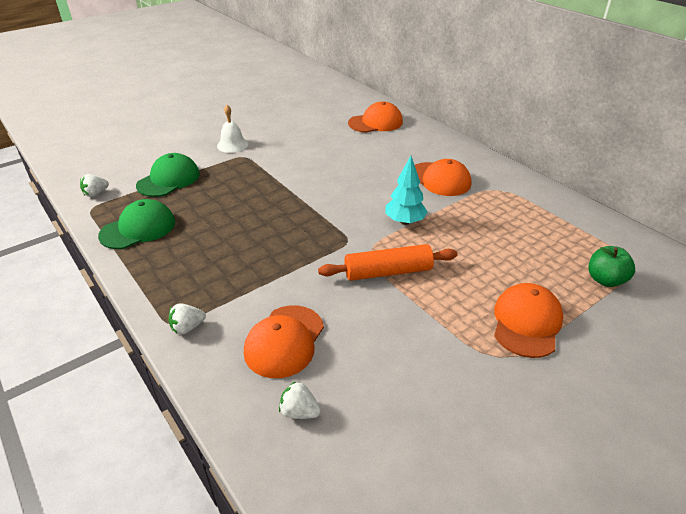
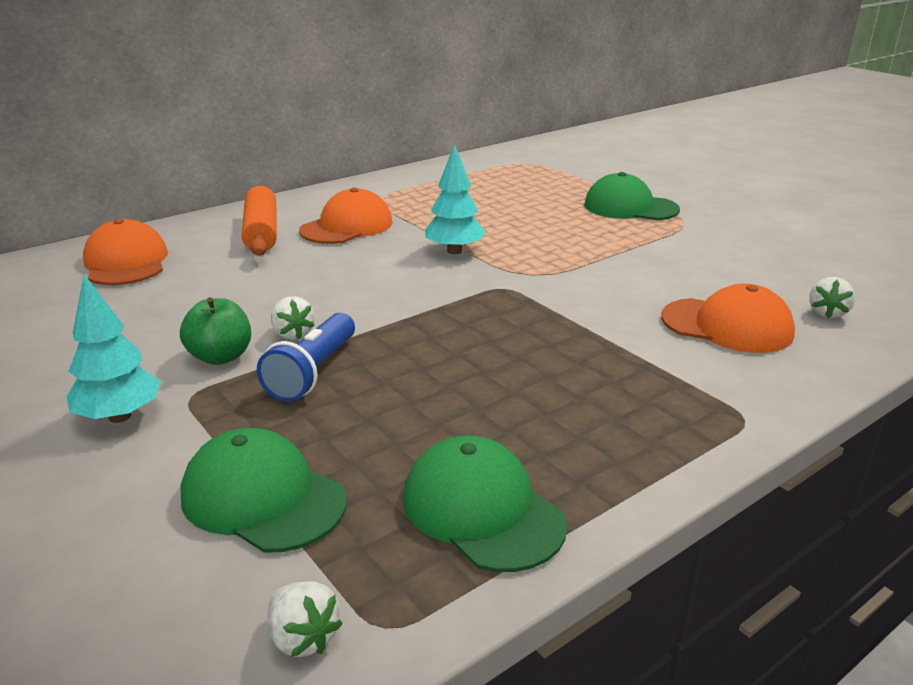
camera: 90 degrees left, 10 degrees down
(187, 327) = (745, 402): white strawberry -> white strawberry (293, 334)
(232, 145) = (120, 416): white bell -> turquoise tree
(256, 182) = (313, 372): none -> blue flashlight
(388, 272) = (568, 264): orange rolling pin -> orange rolling pin (262, 232)
(526, 322) = (630, 207): orange cap -> green cap
(605, 280) = (554, 174): green apple -> green apple (221, 357)

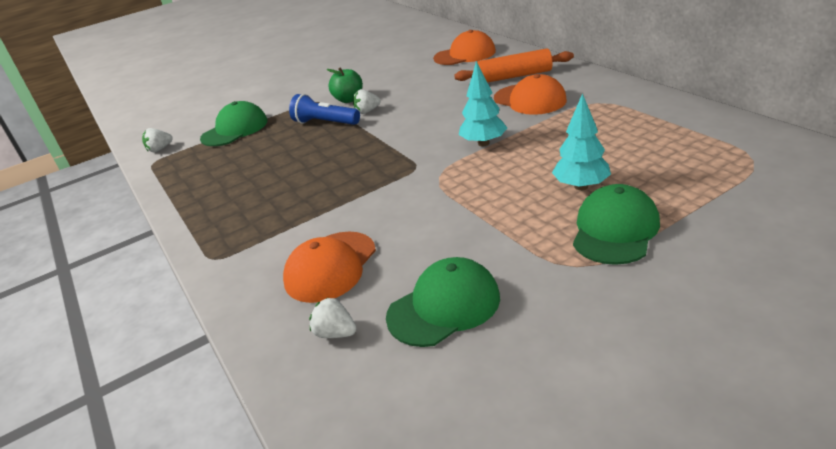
camera: 100 degrees right, 5 degrees up
(120, 416) = (306, 92): turquoise tree -> turquoise tree (581, 186)
(482, 510) = (196, 176): green cap -> green cap (444, 306)

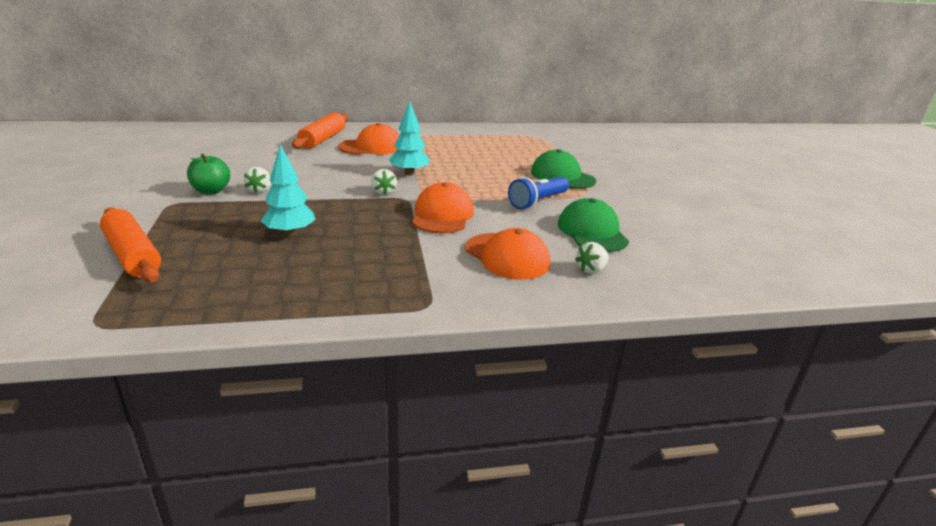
camera: 75 degrees left, 5 degrees down
(160, 149) = (59, 315): white strawberry -> white strawberry (383, 192)
(235, 129) = (132, 255): green cap -> orange rolling pin
(325, 123) = (240, 210): blue flashlight -> blue flashlight (538, 202)
(465, 55) = (237, 138): orange cap -> orange cap (442, 215)
(581, 186) = (508, 169): turquoise tree -> turquoise tree (290, 233)

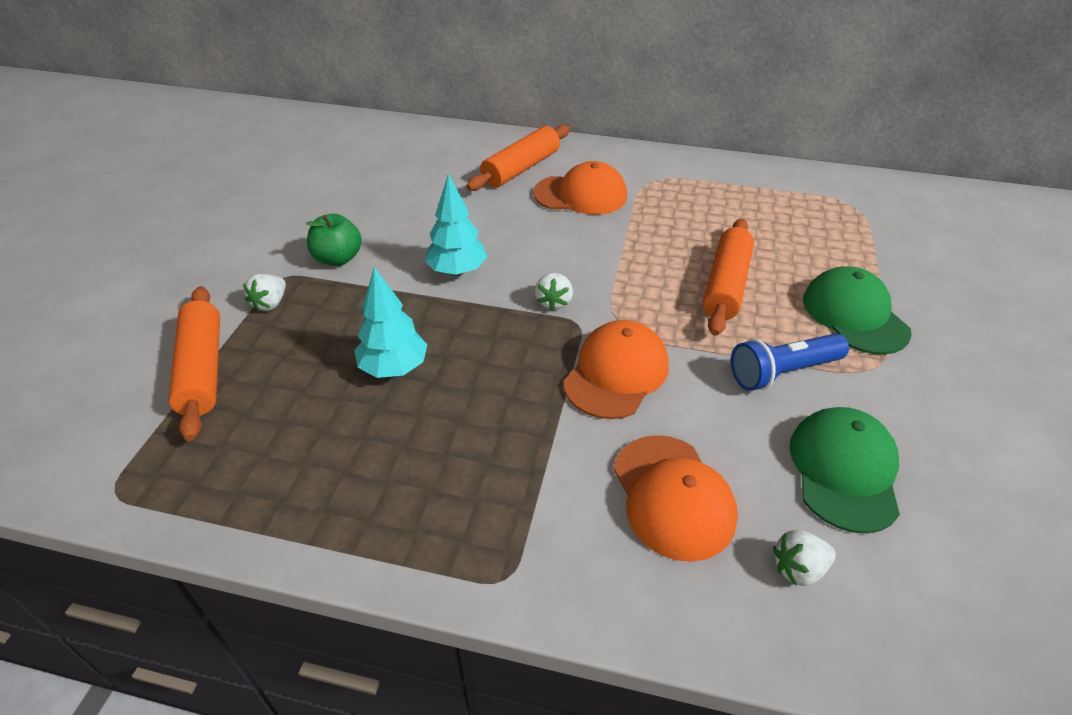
camera: 25 degrees right, 15 degrees up
(259, 190) = (395, 268): white strawberry -> white strawberry (270, 303)
(409, 173) = (609, 265): turquoise tree -> turquoise tree (457, 271)
(485, 173) = (726, 285): none -> orange rolling pin

